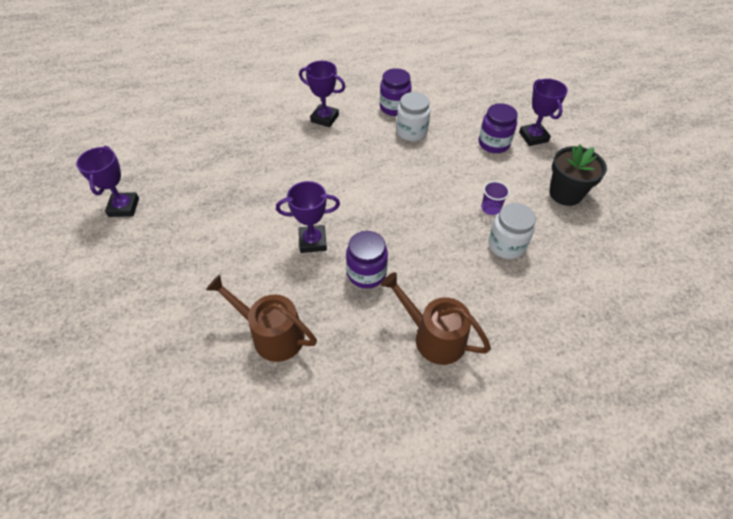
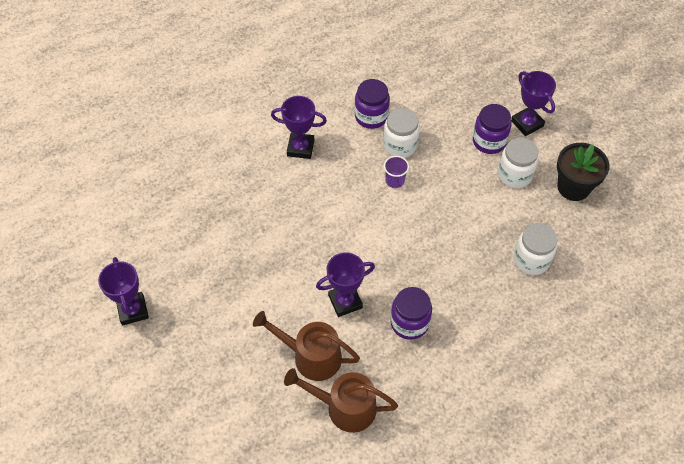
camera: 15 degrees left, 5 degrees up
(434, 337) = (491, 371): brown watering can -> brown watering can (311, 356)
(490, 208) = (506, 221): purple cup -> purple cup (395, 180)
(510, 173) = (514, 175): none -> white jar

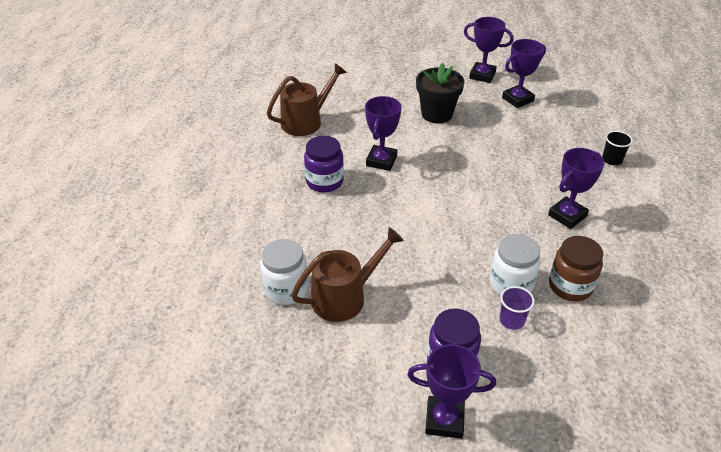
camera: 130 degrees right, 15 degrees down
(158, 257) = (517, 99): none -> purple trophy
(203, 151) = (612, 160): none -> black cup
(311, 356) = (358, 126): brown watering can -> brown watering can (344, 297)
(371, 116) = (570, 286): purple jar -> brown jar
(395, 180) = (469, 254): purple cup -> purple cup (512, 320)
(514, 175) = (387, 350): white jar -> none
(573, 187) = (319, 391): black flower pot -> black flower pot (436, 114)

